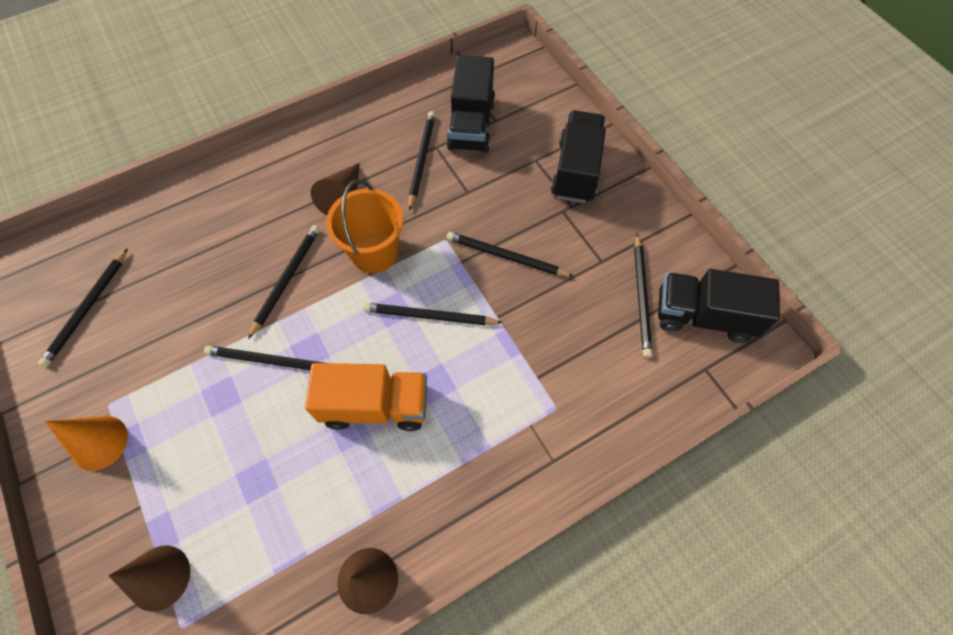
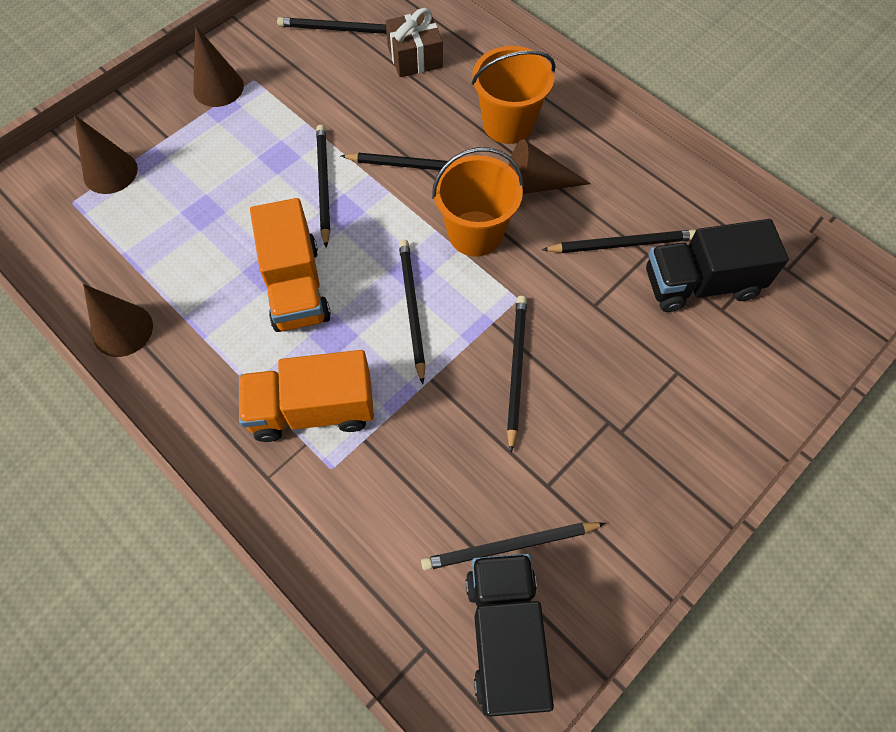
camera: 75 degrees right, 0 degrees up
(99, 442) = (218, 88): orange cone -> brown cone
(160, 253) = (415, 57): none -> brown gift
(274, 201) = (508, 124): none -> orange bucket
(501, 413) = (312, 410): none -> orange truck
(576, 171) = (681, 426): black truck -> none

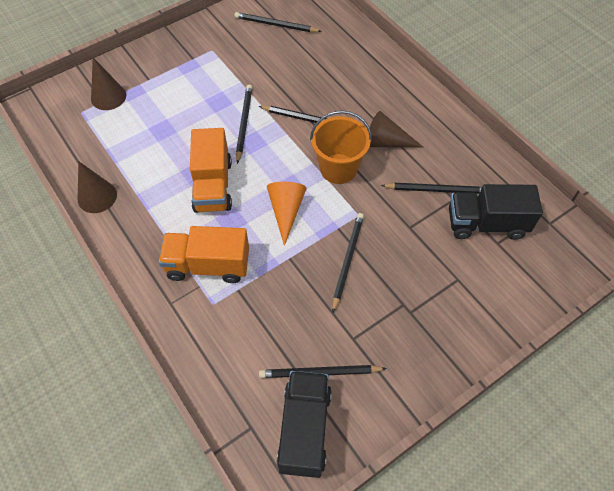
camera: 10 degrees right, 5 degrees down
(218, 88) = (188, 52): brown cone -> none
(412, 308) = (286, 211): black pencil -> orange cone
(415, 57) = (321, 49): brown gift -> none
(508, 124) = (375, 100): orange bucket -> none

